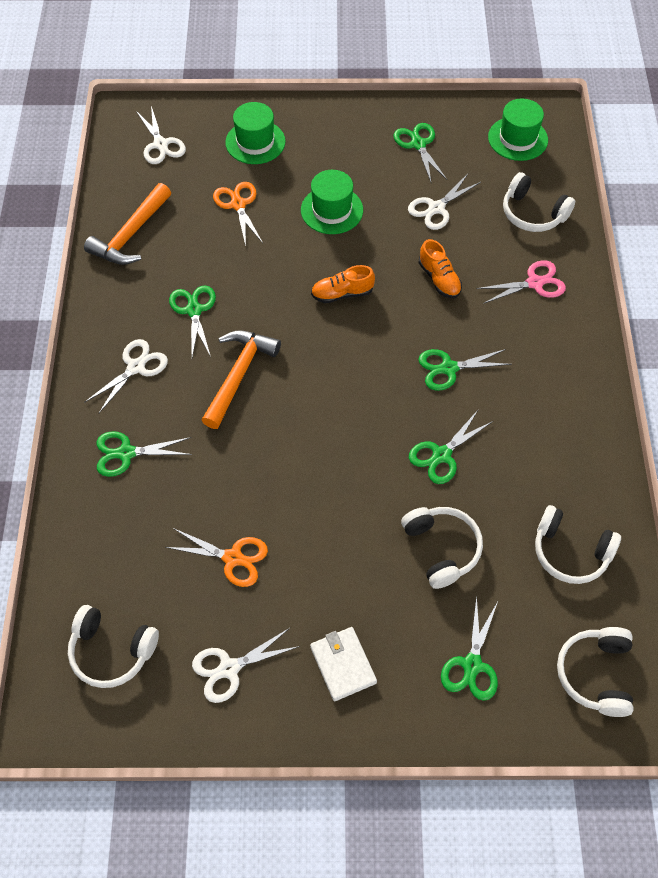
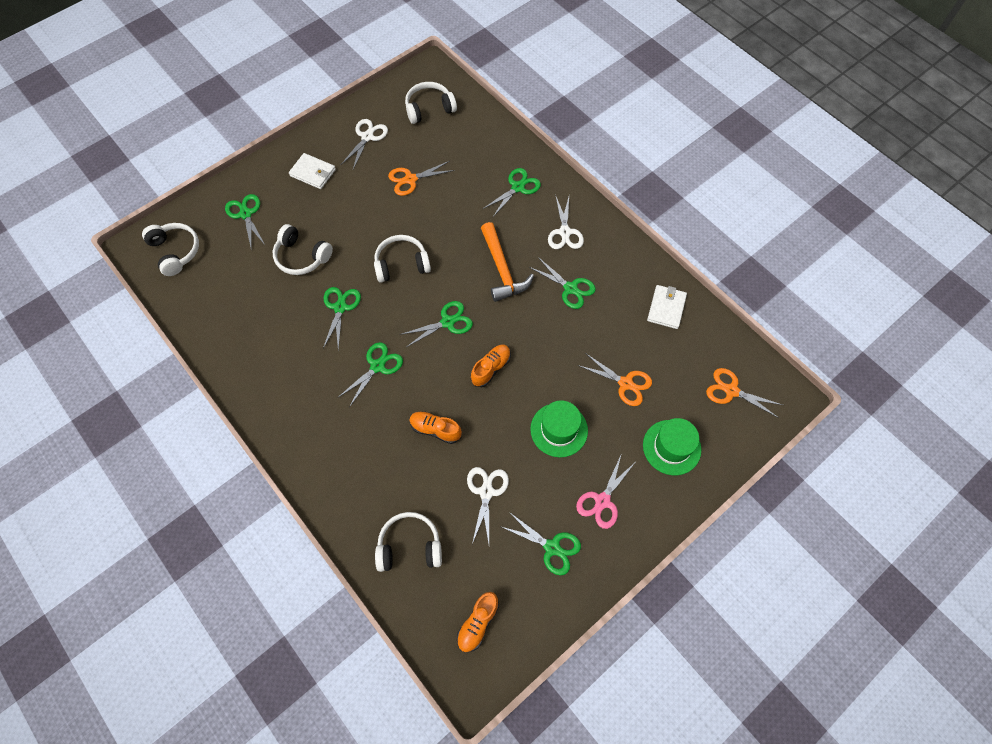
camera: 140 degrees right, 5 degrees up
(131, 234) = (666, 308): orange hammer -> white wallet
(161, 144) = (731, 391): white scissors -> orange scissors
(343, 362) = (447, 322): none -> green scissors
(517, 138) = (478, 623): green hat -> orange shoe
(535, 283) = (365, 479): pink scissors -> pink scissors (602, 501)
(570, 552) = (225, 304): white headphones -> white headphones (401, 264)

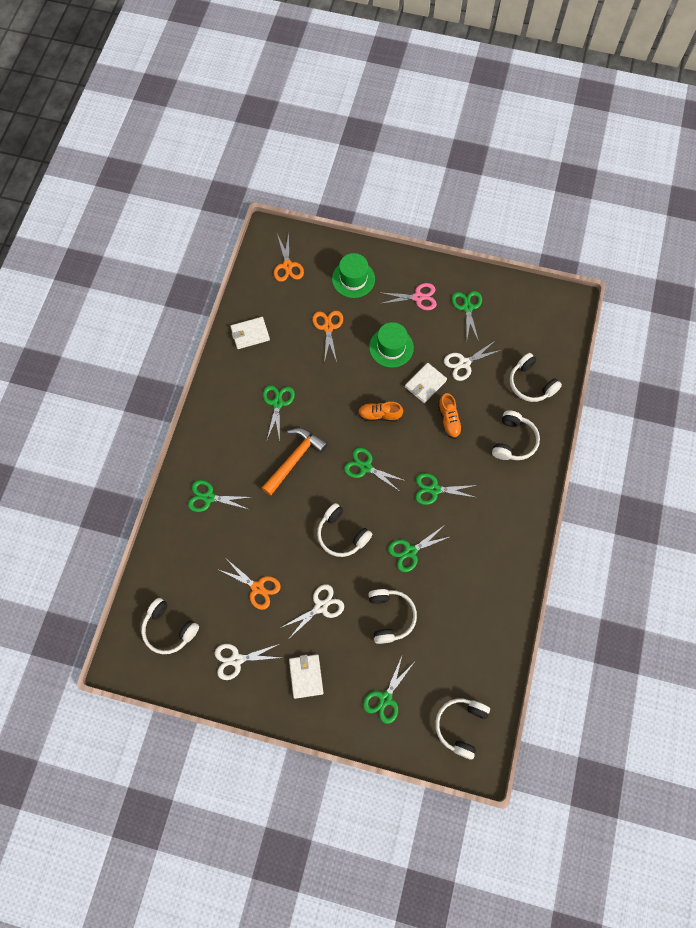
camera: 125 degrees left, 5 degrees up
(363, 477) = (513, 441): none -> white headphones
(478, 623) = (540, 319): orange shoe -> none
(492, 435) = (425, 384): none -> white wallet
(565, 232) = (229, 436): white scissors -> white scissors (321, 606)

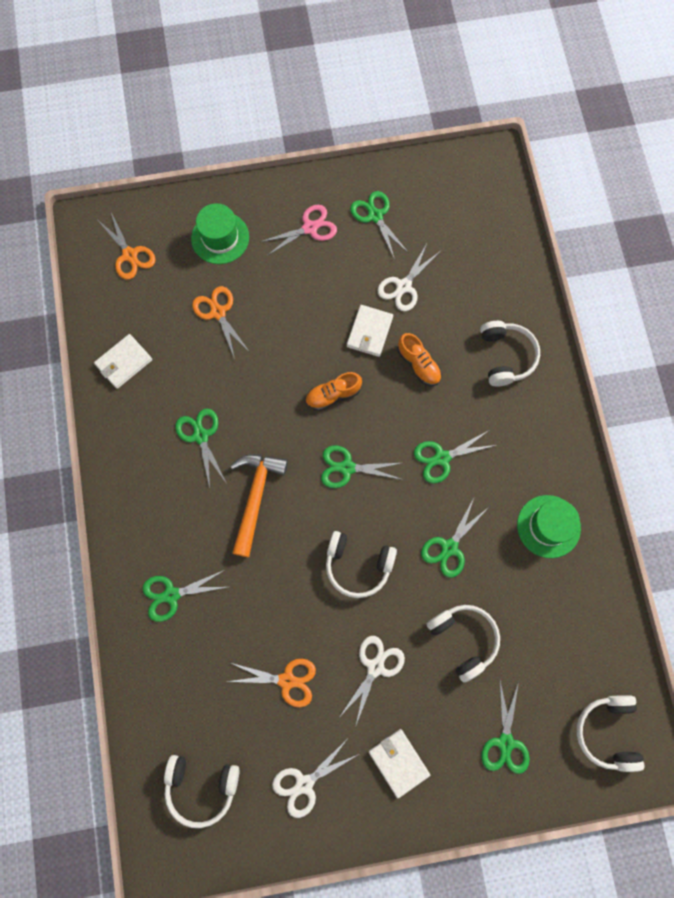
camera: 25 degrees left, 5 degrees up
(391, 347) = (307, 304): green hat -> green hat (548, 526)
(531, 384) = (493, 278): white headphones -> none

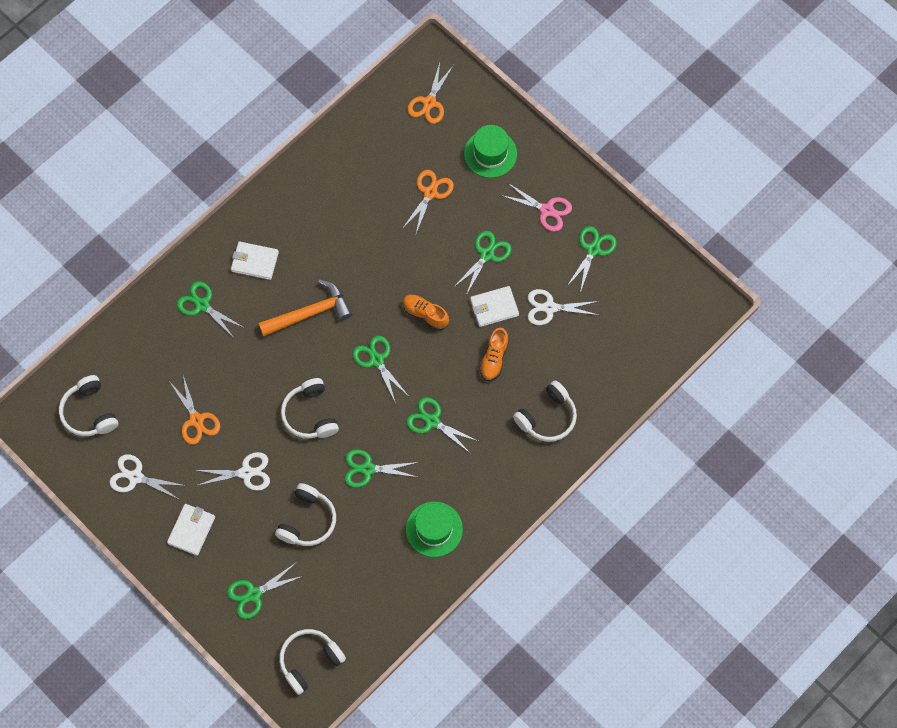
camera: 55 degrees right, 5 degrees down
(124, 362) = (345, 157): white wallet -> white wallet (254, 261)
(201, 436) = (328, 246): green scissors -> green scissors (487, 254)

